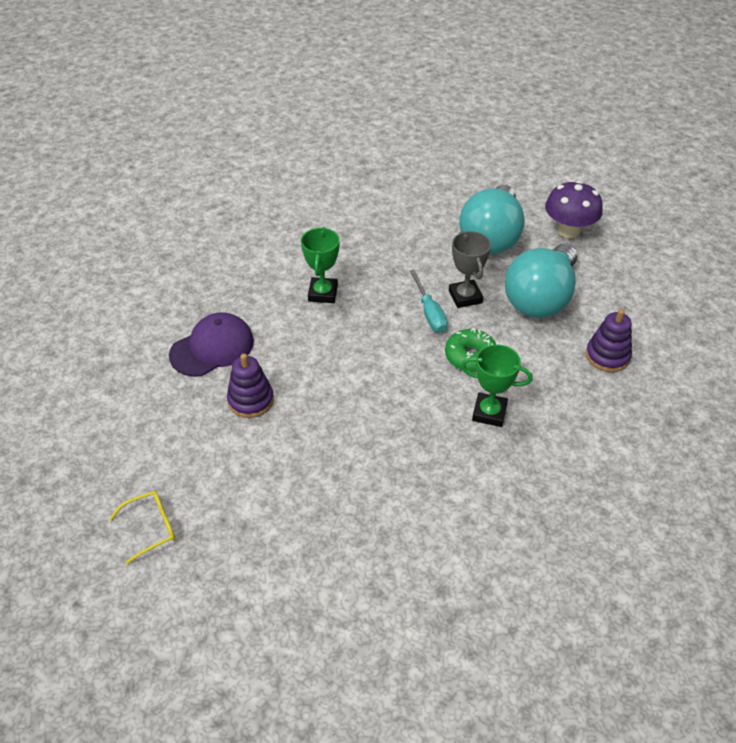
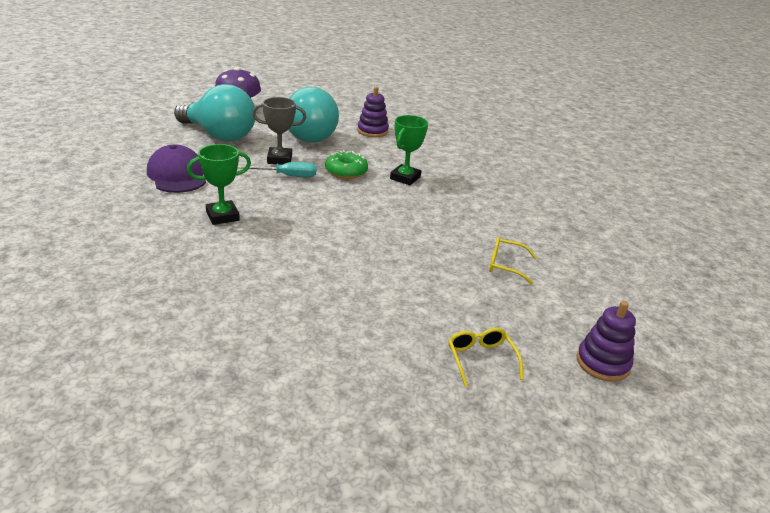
camera: 80 degrees left, 15 degrees down
(212, 348) = (253, 290): purple cap -> purple cap (177, 175)
(251, 400) = (341, 277): purple stacking toy -> purple stacking toy (602, 363)
(323, 293) = (222, 216): green trophy -> green trophy turned 45 degrees counterclockwise
(324, 537) = (505, 265): none -> yellow glasses

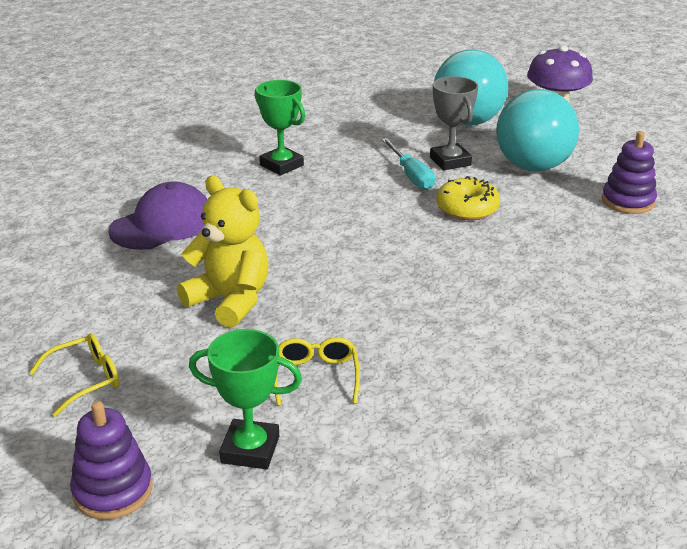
camera: 75 degrees right, 0 degrees up
(177, 175) = (347, 122): purple cap -> purple cap (163, 224)
(346, 172) = (467, 209): green donut -> yellow donut
(405, 178) = (501, 254): green trophy -> green trophy (250, 450)
(407, 278) = (230, 301): none -> yellow teddy bear

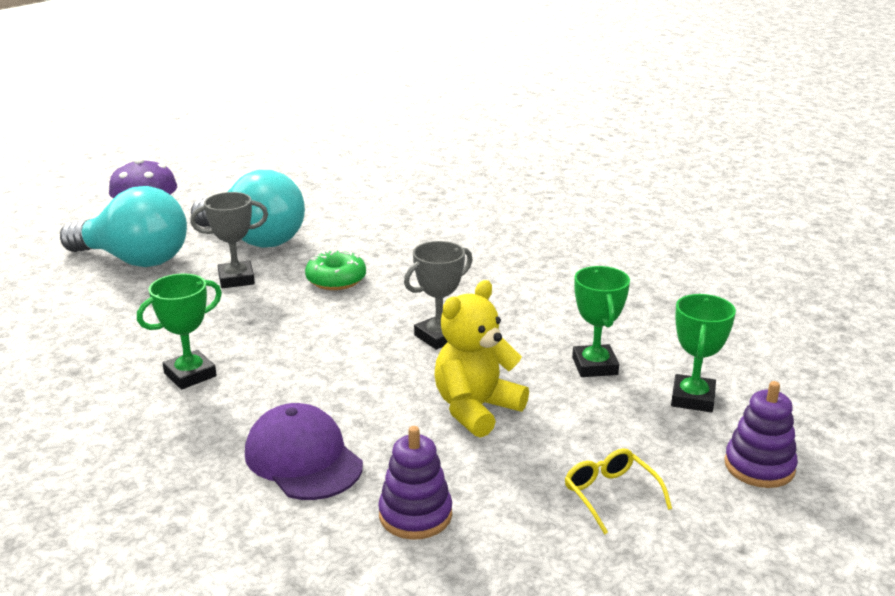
camera: 85 degrees left, 5 degrees down
(316, 376) = (594, 366): yellow glasses -> green trophy
(363, 274) = (439, 336): none -> grey trophy
(411, 176) = (257, 301): turquoise screwdriver -> none
(467, 209) = (336, 280): yellow donut -> green donut
(628, 201) = (349, 216): purple stacking toy -> purple stacking toy (415, 515)

